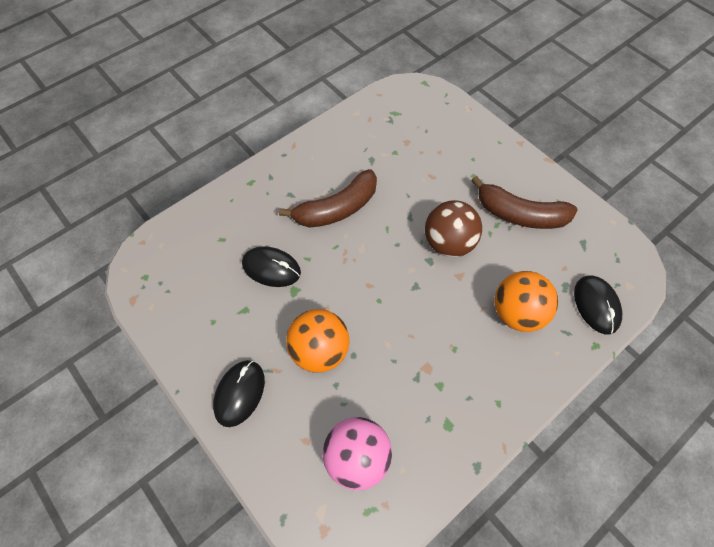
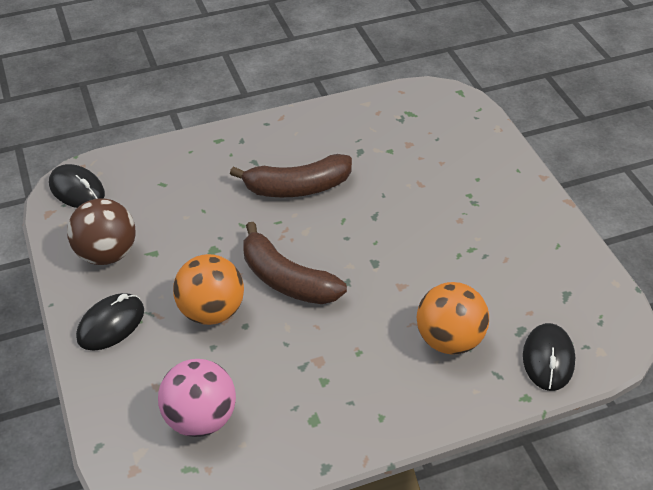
camera: 20 degrees right, 15 degrees down
(271, 268) = (200, 223): black mouse -> black mouse (77, 190)
(449, 243) = (405, 252): brown ball -> brown ball (107, 254)
(520, 214) = (504, 246): brown banana -> brown banana (286, 279)

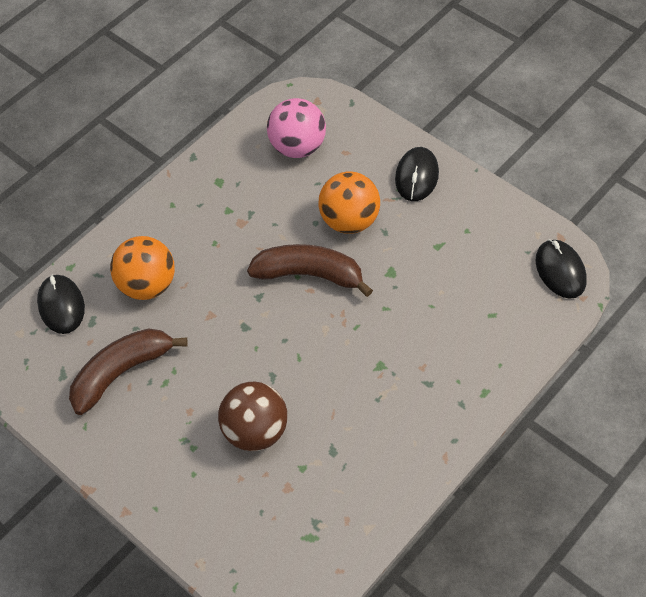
camera: 155 degrees right, 10 degrees up
(77, 190) = (560, 271): black mouse -> black mouse turned 60 degrees clockwise
(107, 254) = (474, 227): brown ball -> brown ball (256, 431)
(297, 187) = (365, 372): brown banana -> brown banana (122, 372)

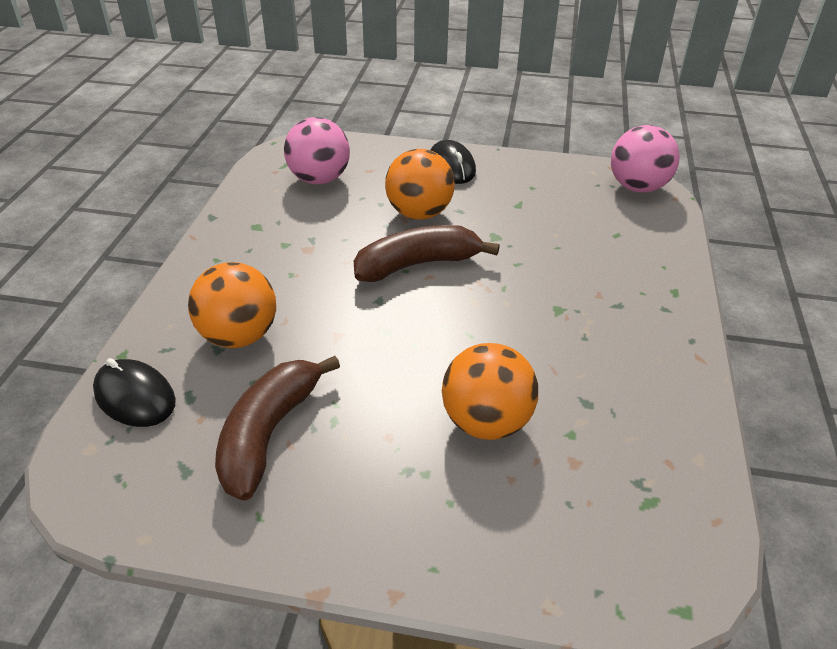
camera: 35 degrees left, 15 degrees down
(256, 431) = (486, 422): brown ball -> orange ball
(560, 271) = (637, 187): black mouse -> pink ball

